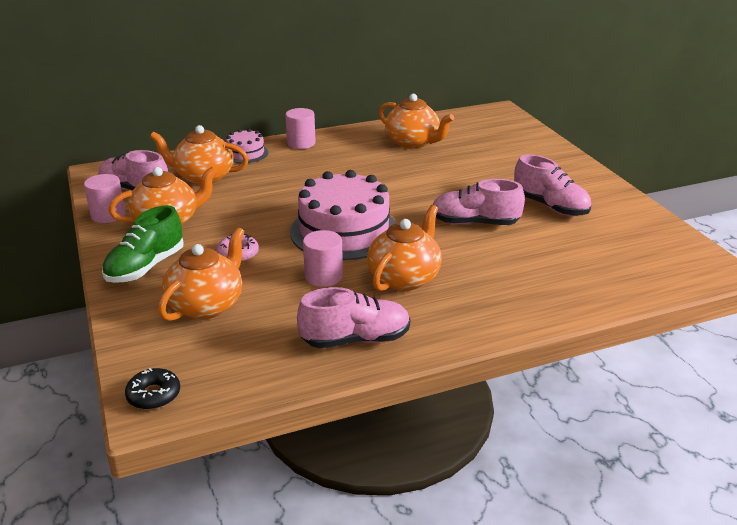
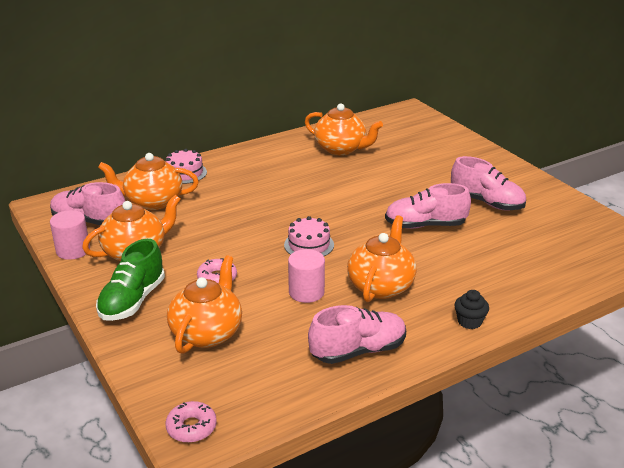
camera: 10 degrees left, 0 degrees up
(154, 395) = (191, 427): black donut -> pink donut
(301, 143) = (235, 158): pink cylinder -> none
(344, 231) = (309, 245): pink cake -> pink cake, size x0.49
(487, 323) = (469, 321): none -> black cupcake

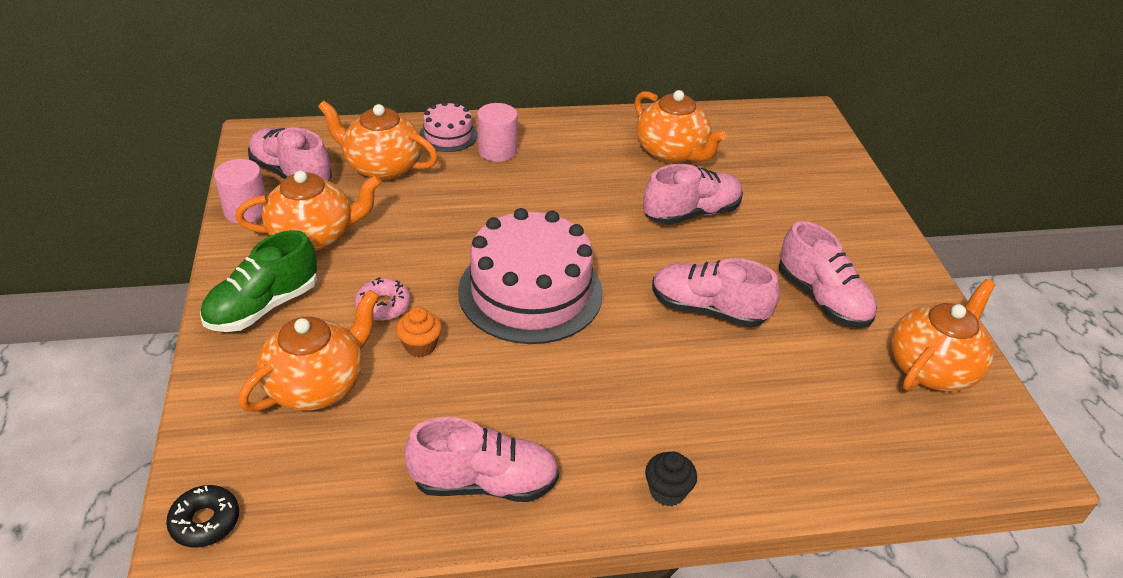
camera: 20 degrees right, 10 degrees up
(191, 427) = (205, 522): pink donut -> black donut
(260, 292) = (420, 345): none -> orange cupcake
(306, 292) = (478, 365): pink cylinder -> pink cylinder (497, 151)
(309, 245) = (530, 292): pink cake -> pink cake, size x2.05
(378, 178) = (691, 213): none -> pink shoe
(381, 286) = (583, 389): orange teapot -> orange teapot (932, 368)

